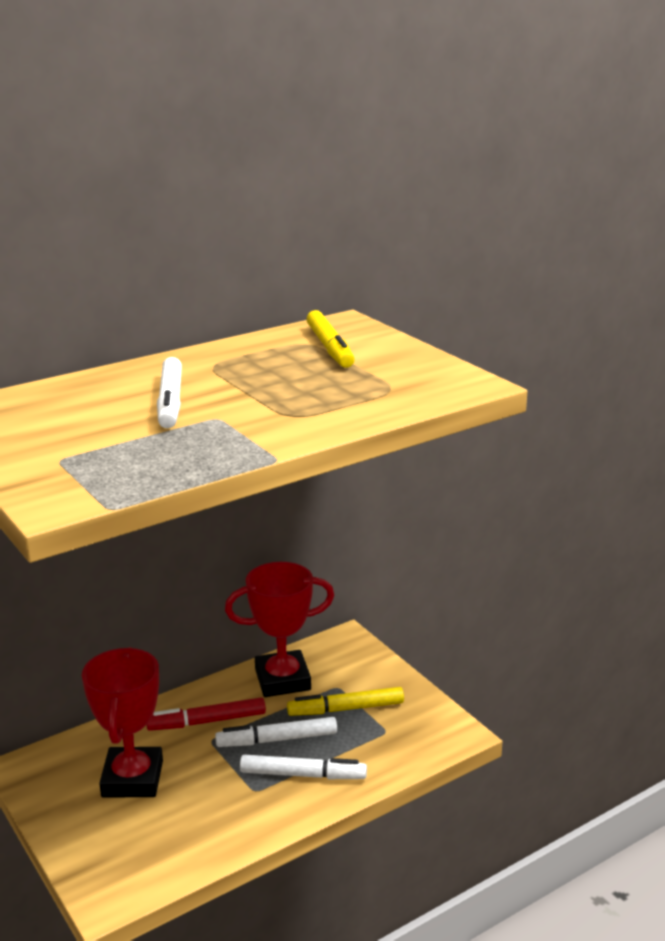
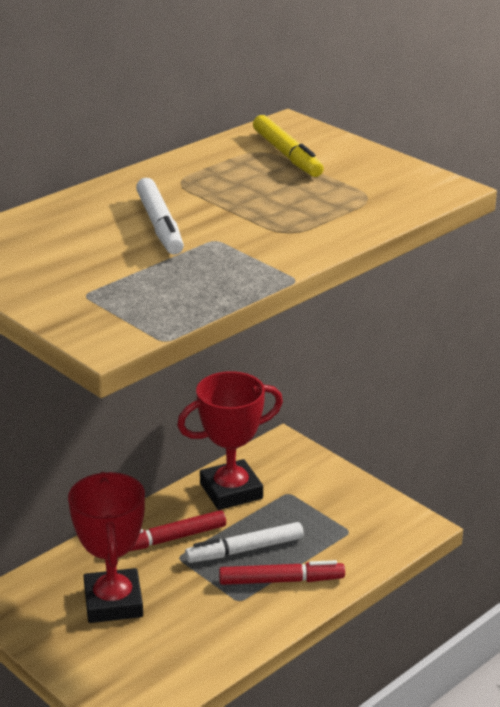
camera: 10 degrees left, 5 degrees up
(303, 775) = (281, 581): white marker -> red marker
(346, 709) = (303, 513): yellow marker -> none

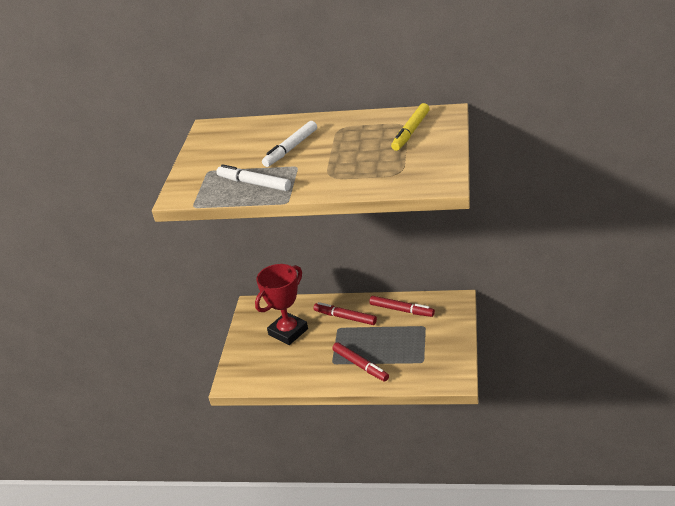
camera: 55 degrees right, 5 degrees up
(231, 491) = (401, 310): red trophy -> red marker
(245, 550) = (367, 341): white marker -> white marker (254, 183)

